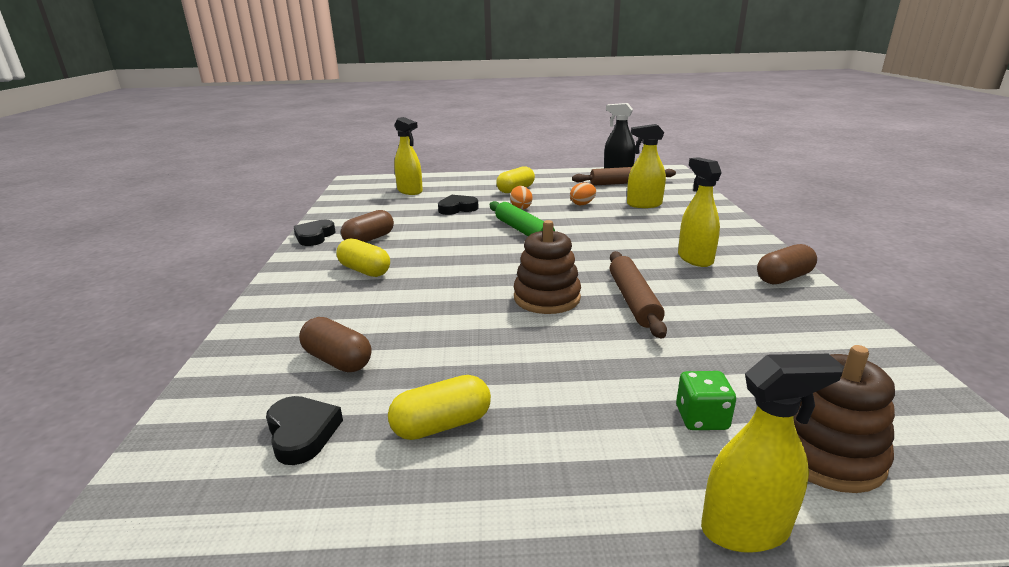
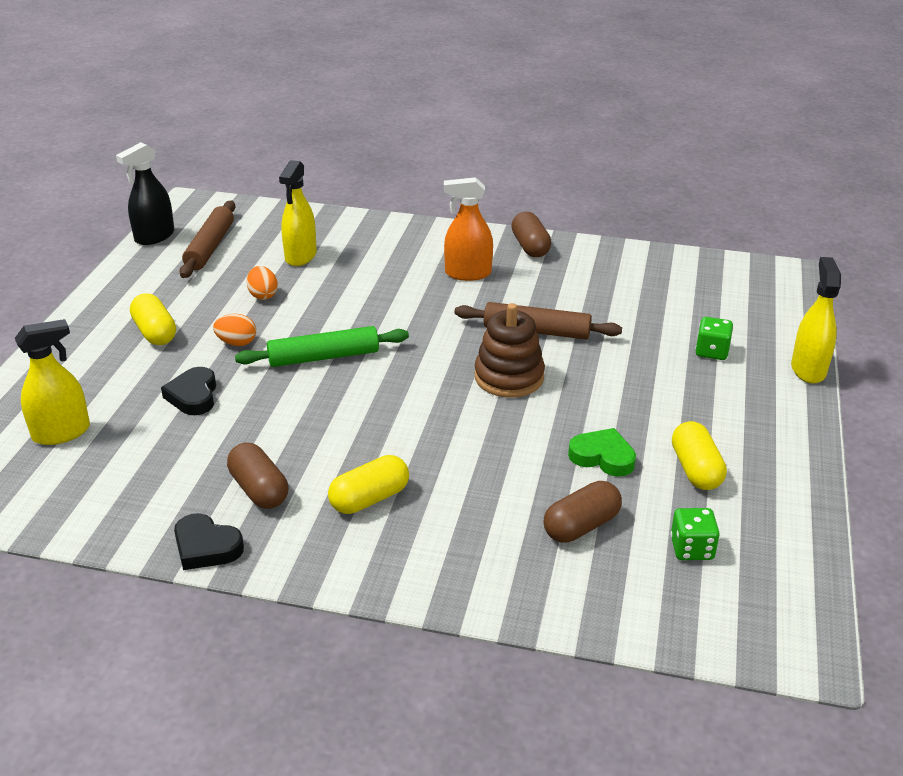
camera: 75 degrees left, 10 degrees up
(302, 433) = (691, 548): black heart -> green dice
(445, 360) = (603, 457): none -> green heart
(695, 258) = (467, 273): yellow spray bottle -> orange spray bottle
(826, 454) = (753, 320): brown stacking toy -> none

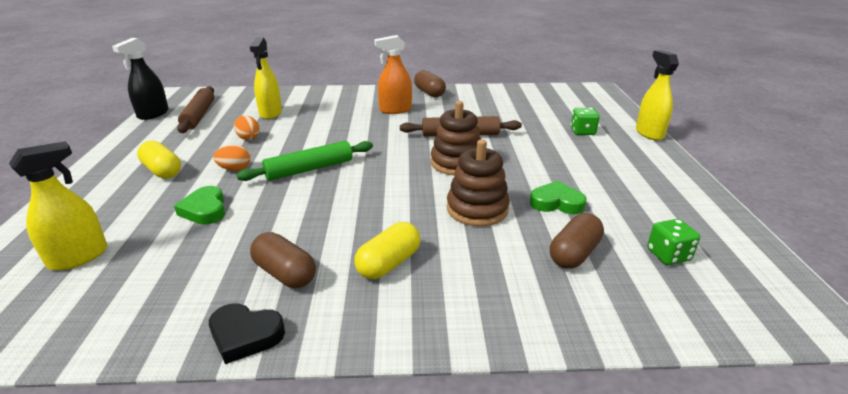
camera: 15 degrees left, 5 degrees down
(193, 396) = (205, 210): black heart -> green heart
(500, 449) = (477, 209): none -> brown stacking toy
(696, 469) = (627, 200): yellow capsule -> none

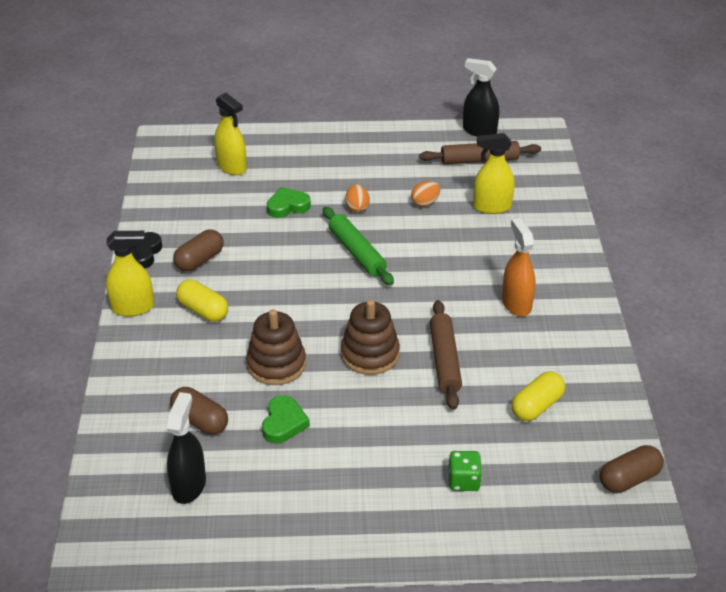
camera: 90 degrees right, 10 degrees up
(162, 171) = (353, 169): yellow capsule -> yellow capsule (536, 406)
(429, 93) = (586, 335): brown capsule -> brown capsule (629, 479)
(649, 133) = (464, 556): yellow spray bottle -> yellow spray bottle (133, 308)
(668, 255) = (189, 485): green dice -> black spray bottle

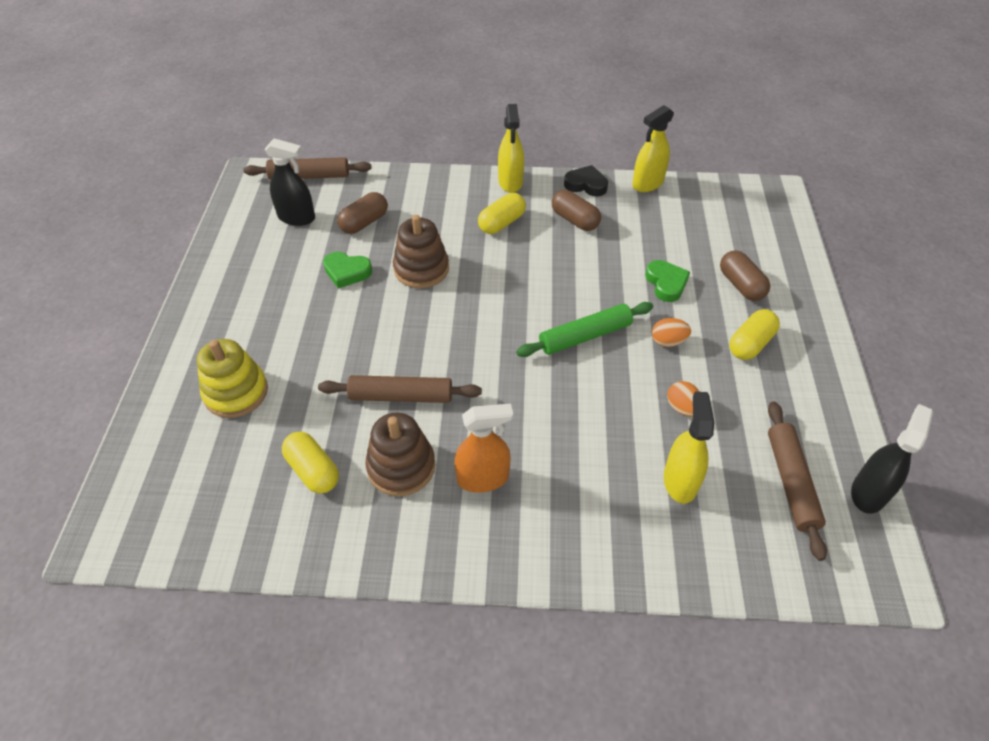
camera: 95 degrees right, 10 degrees up
(104, 489) = (309, 176): none -> brown rolling pin
(232, 167) = (734, 241): yellow spray bottle -> yellow spray bottle (647, 183)
(354, 167) = (750, 344): none -> yellow capsule
(370, 354) = (421, 336): brown stacking toy -> brown stacking toy (401, 466)
(463, 481) = (236, 392): green dice -> yellow stacking toy
(629, 479) = (183, 541): brown capsule -> brown capsule (741, 285)

